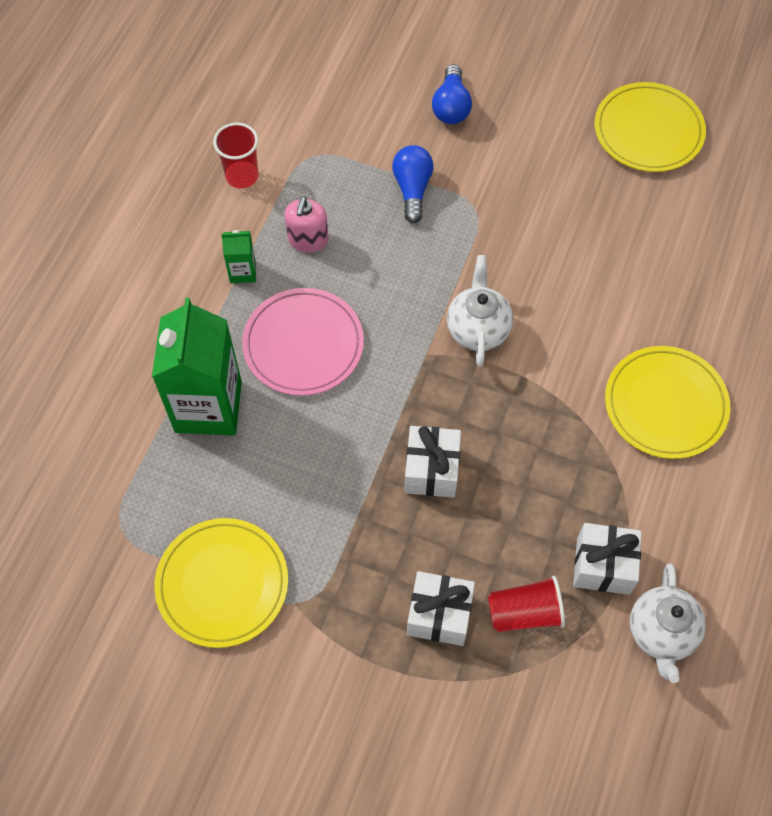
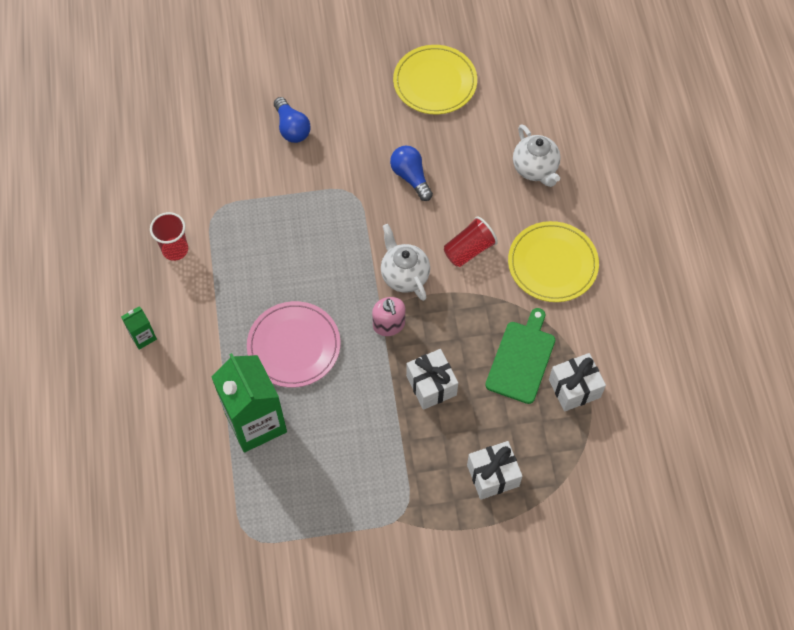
camera: 30 degrees left, 0 degrees up
(222, 584) = (341, 534): yellow plate -> none
(242, 271) = (219, 317): green carton -> green carton (143, 337)
(308, 240) = (251, 272): pink soap dispenser -> pink soap dispenser (389, 325)
(412, 189) = (301, 200): blue light bulb -> blue light bulb (411, 177)
(525, 612) = (544, 444): red cup -> red cup (469, 250)
(558, 497) = (521, 359): none -> green cutting board
(661, 633) = (633, 411): white teapot -> white teapot (535, 169)

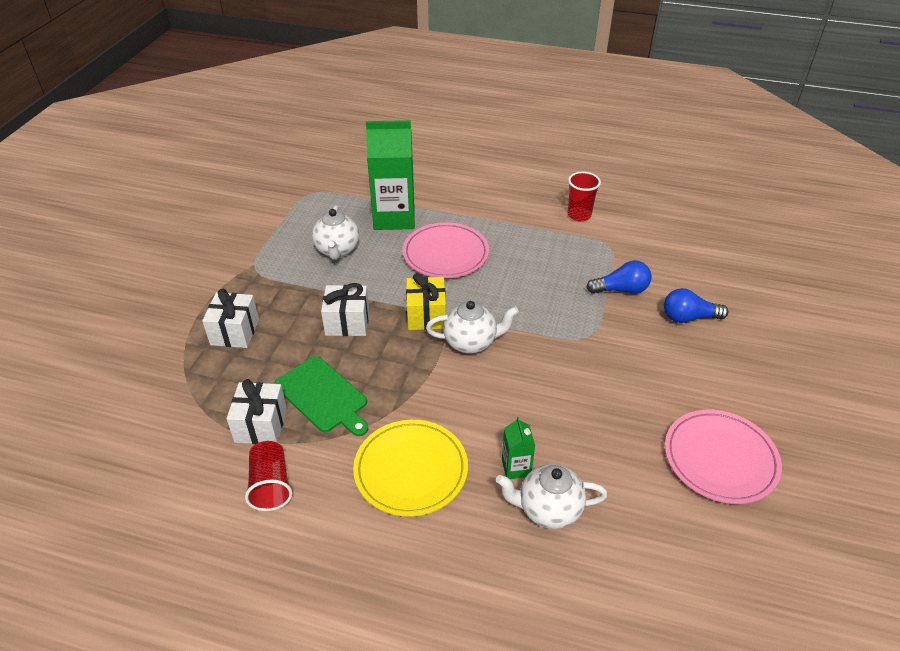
camera: 115 degrees right, 20 degrees down
(143, 337) = (507, 183): green carton -> green carton (516, 467)
(336, 450) = (337, 250): none -> white teapot
(389, 325) = (426, 315): pink soap dispenser -> yellow gift
(411, 177) = (587, 388): blue light bulb -> blue light bulb (621, 290)
(435, 82) = (720, 459): yellow plate -> pink plate
(469, 250) = (471, 402): red cup -> red cup (271, 485)

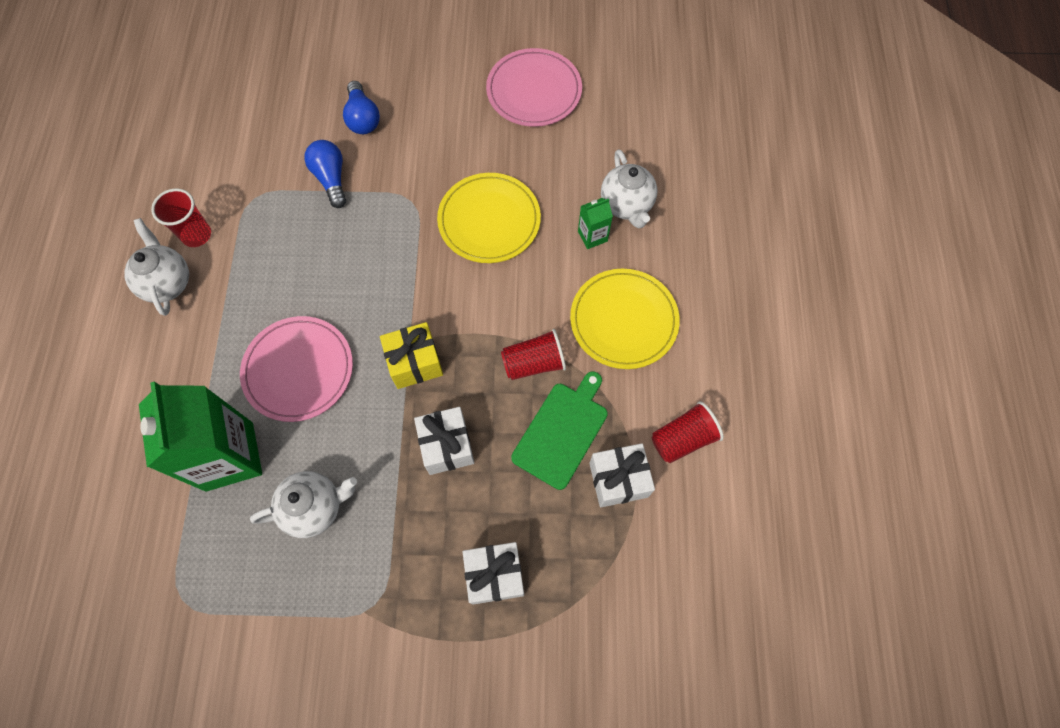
camera: 105 degrees left, 25 degrees up
(394, 390) = (534, 363): none -> red cup
(471, 343) = (447, 307): white teapot -> white teapot (167, 283)
(554, 387) = (489, 220): none -> yellow plate

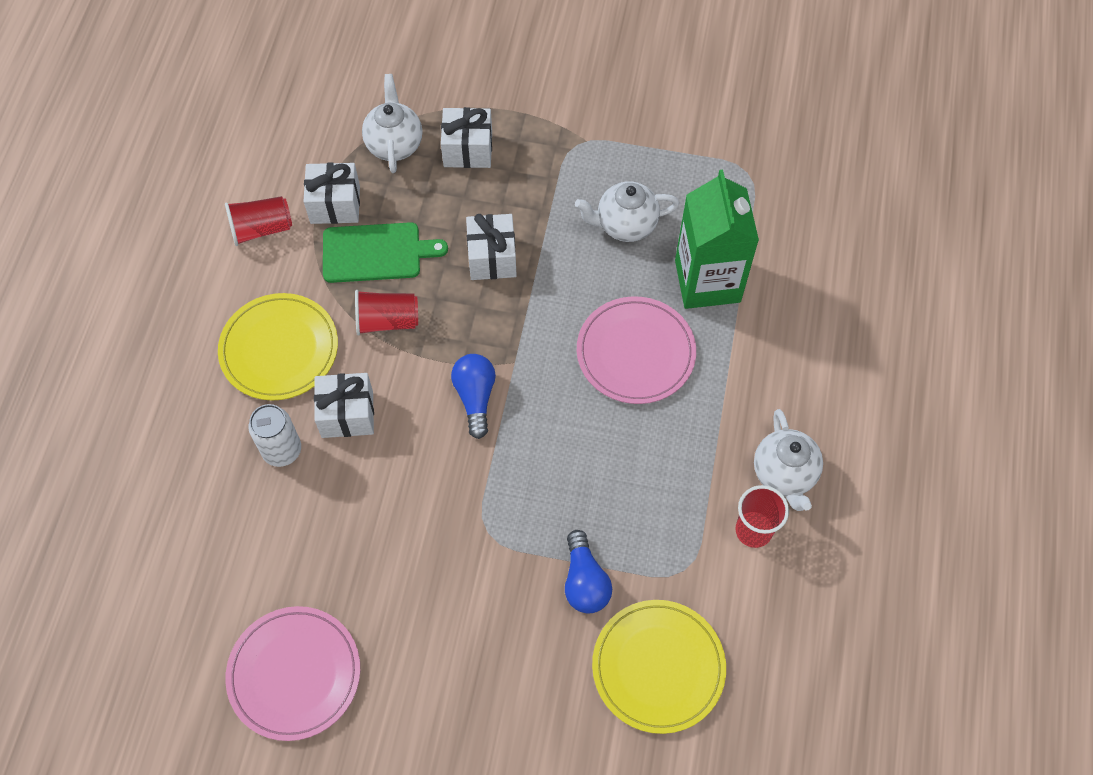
camera: 170 degrees left, 5 degrees down
(363, 118) = (535, 669): blue light bulb -> blue light bulb (475, 397)
(415, 363) = (512, 341): yellow gift -> none
(489, 220) = (398, 491): yellow plate -> yellow plate (658, 667)
(547, 273) = (347, 414): none -> white gift
(562, 431) = (376, 253): green cutting board -> green cutting board turned 135 degrees counterclockwise
(592, 236) = (282, 450): green carton -> white can
(626, 205) = (229, 483): white teapot -> white teapot (394, 144)

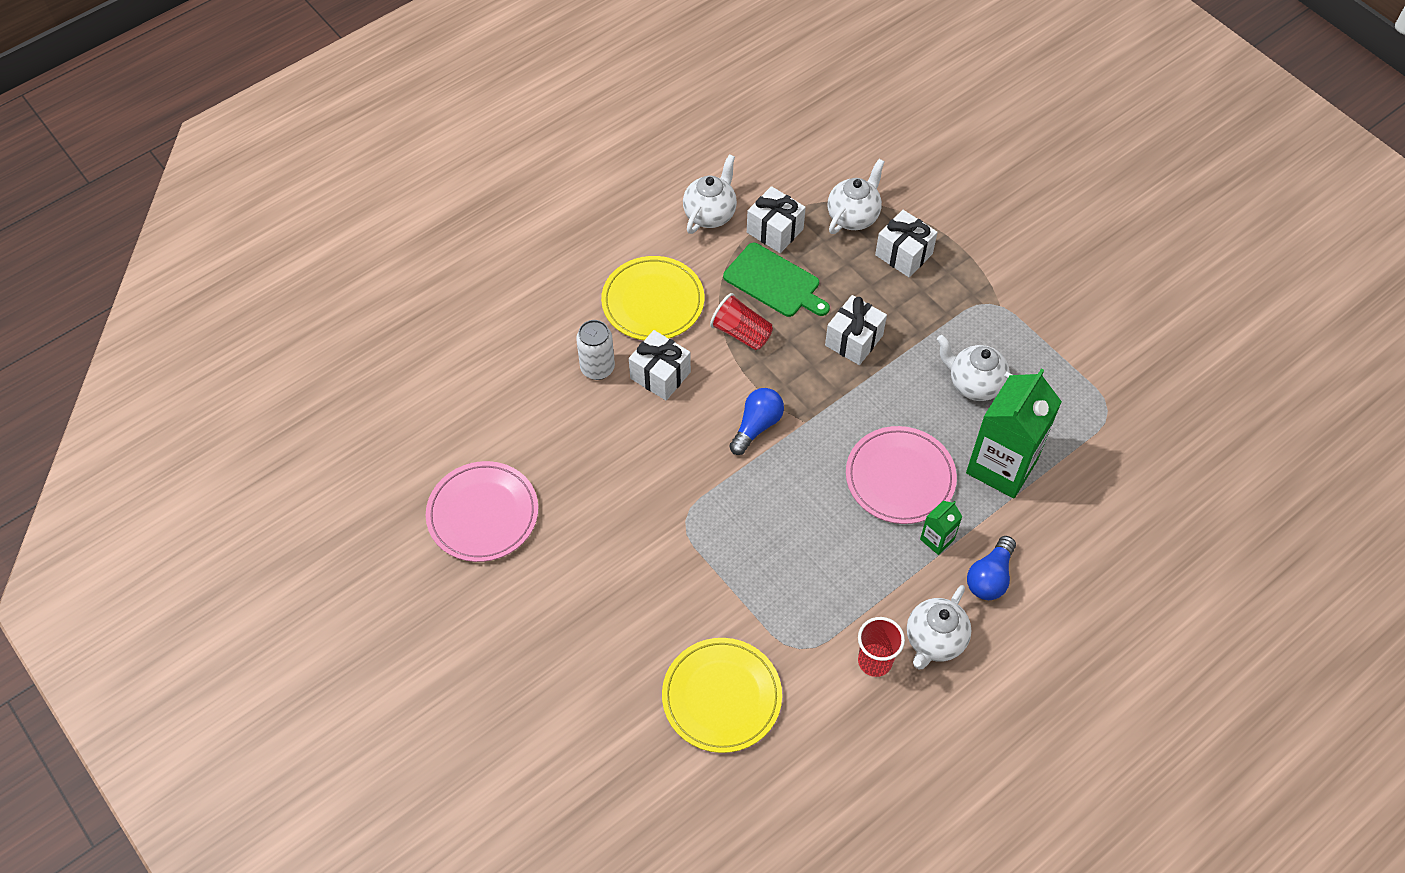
camera: 40 degrees right, 5 degrees down
(261, 229) = (710, 214): red cup -> white teapot
(584, 581) = (722, 602): blue light bulb -> blue light bulb (990, 577)
(711, 384) = (937, 539): none -> green carton

